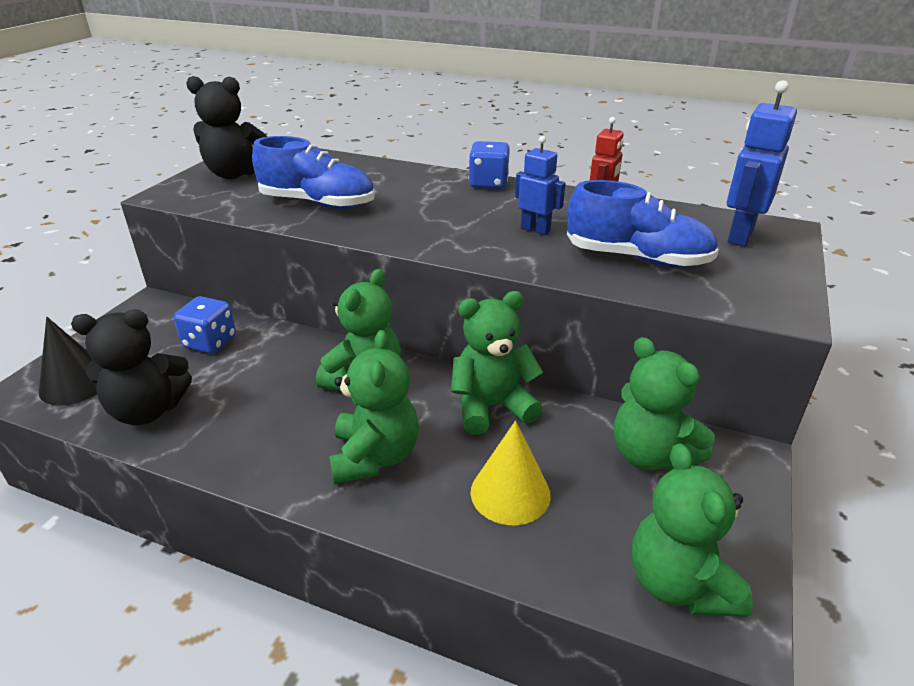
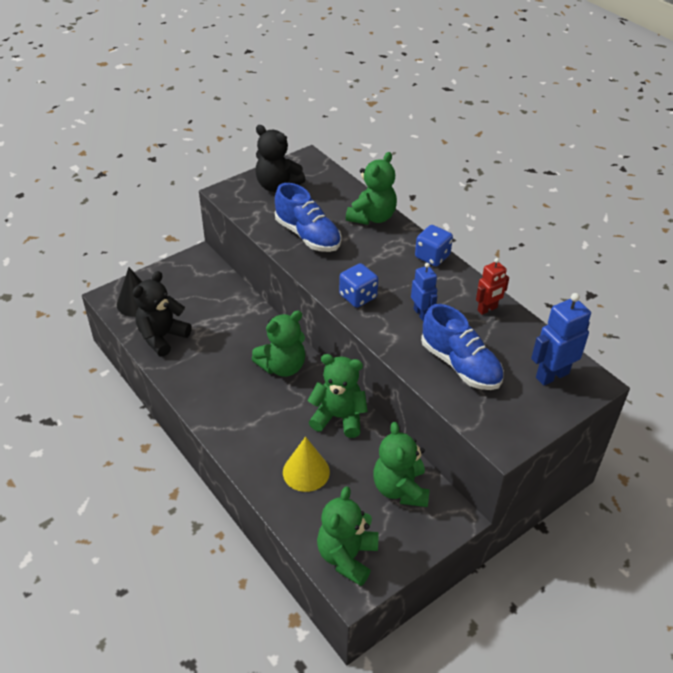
camera: 30 degrees right, 10 degrees up
(148, 410) = (162, 337): black teddy bear -> black teddy bear turned 105 degrees clockwise
(210, 342) = (216, 302): blue dice -> blue dice (358, 296)
(375, 456) = (254, 418): green teddy bear -> green teddy bear (372, 217)

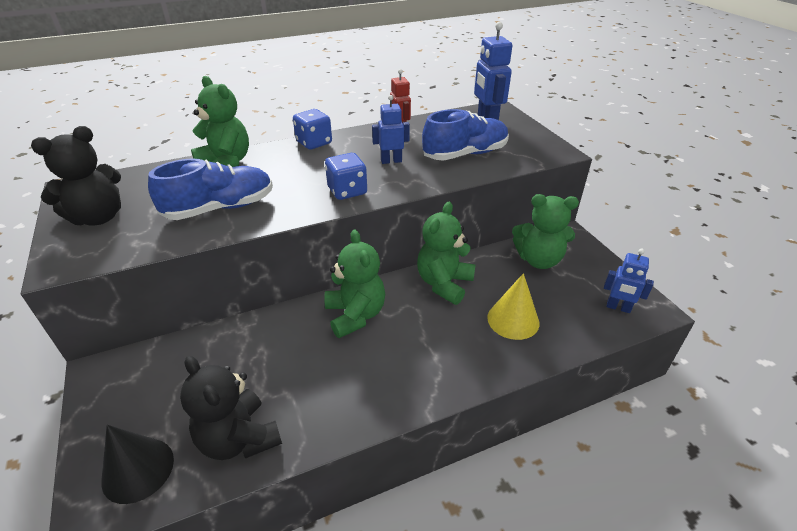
camera: 75 degrees left, 5 degrees down
(347, 556) = (618, 308): green teddy bear -> blue robot

